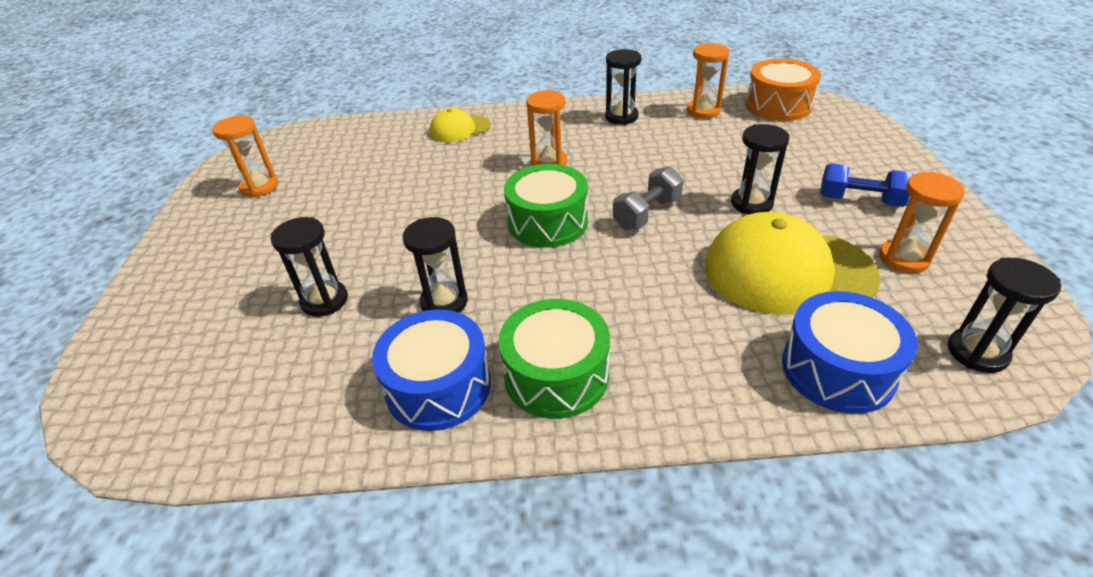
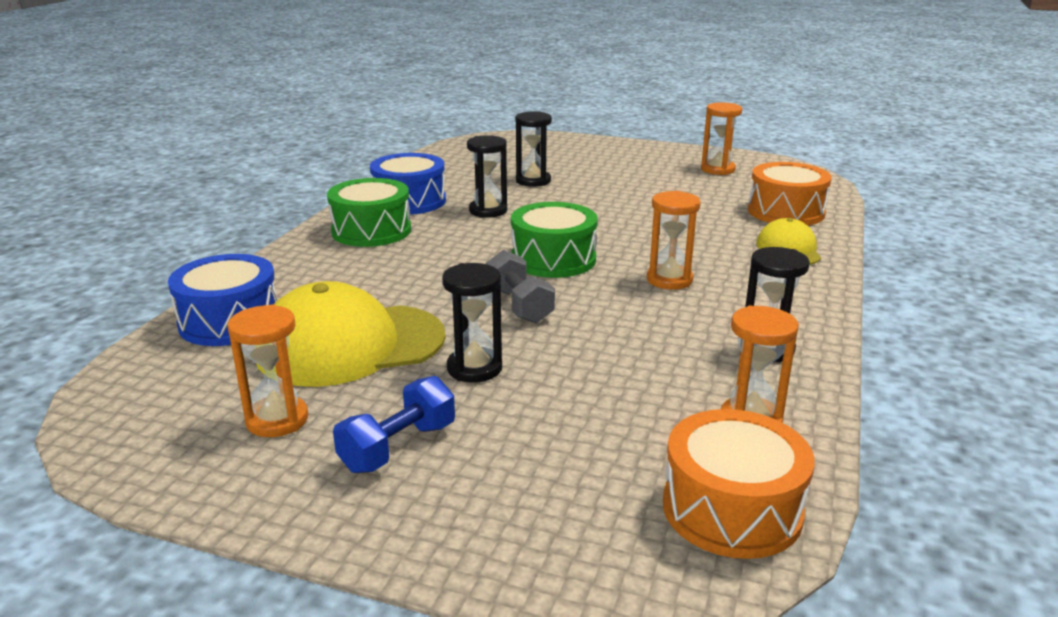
camera: 110 degrees right, 15 degrees down
(376, 139) = (786, 212): none -> orange drum
(787, 271) = (350, 345): yellow cap -> yellow cap turned 135 degrees counterclockwise
(977, 352) = (141, 391): black hourglass -> none

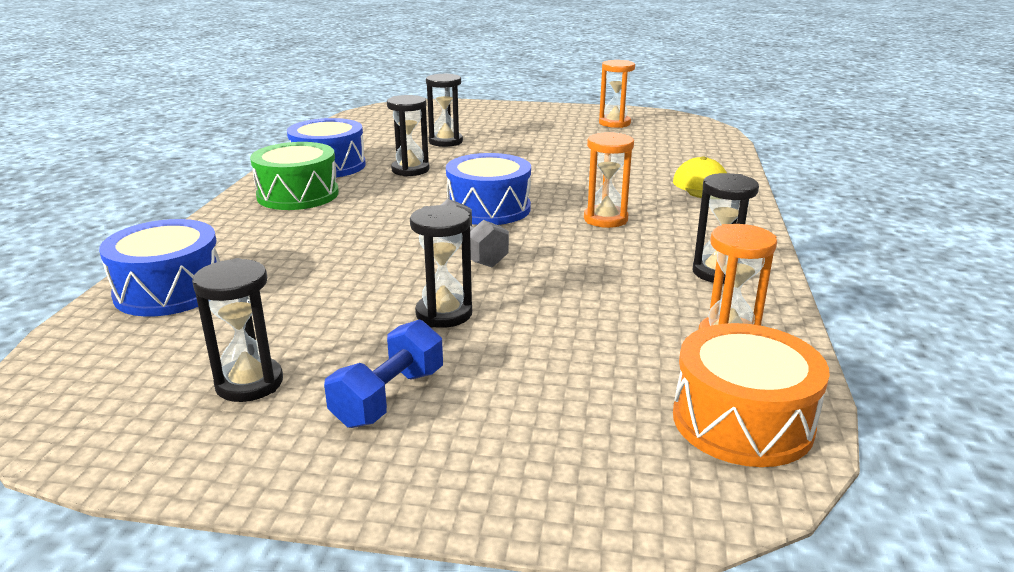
camera: 10 degrees left, 0 degrees up
(277, 420) = (249, 383): orange hourglass -> black hourglass
(350, 345) = (307, 302): yellow cap -> none
(553, 259) = (489, 209): green drum -> blue drum
(786, 212) = (689, 155): orange drum -> none

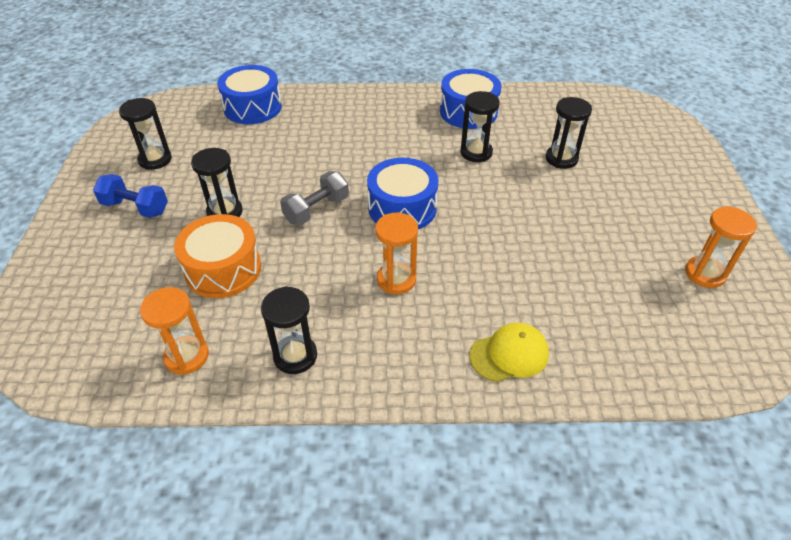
camera: 80 degrees right, 20 degrees up
(298, 195) = (403, 113): green drum -> none
(742, 421) = (86, 357): orange drum -> orange drum (223, 269)

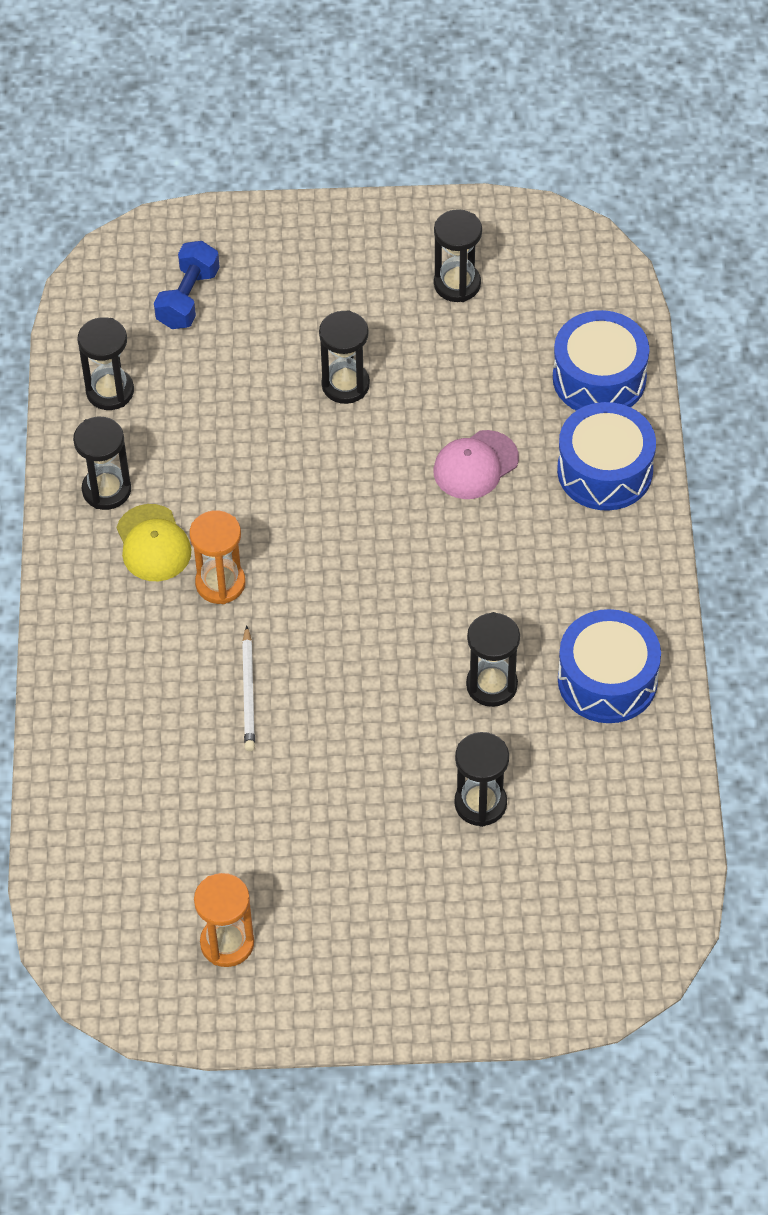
camera: 90 degrees right, 10 degrees up
(135, 208) = (353, 287): blue dumbbell -> blue dumbbell (188, 298)
(186, 356) = (110, 391): orange hourglass -> black hourglass
(223, 269) = (240, 401): orange drum -> none
(308, 155) = (475, 465): none -> pink cap
(316, 210) = (352, 487): grey dumbbell -> none
(402, 208) = (357, 587): blue drum -> blue drum (605, 471)
(493, 263) = (248, 692): none -> white pencil
(509, 354) = (101, 698): yellow cap -> yellow cap (153, 543)

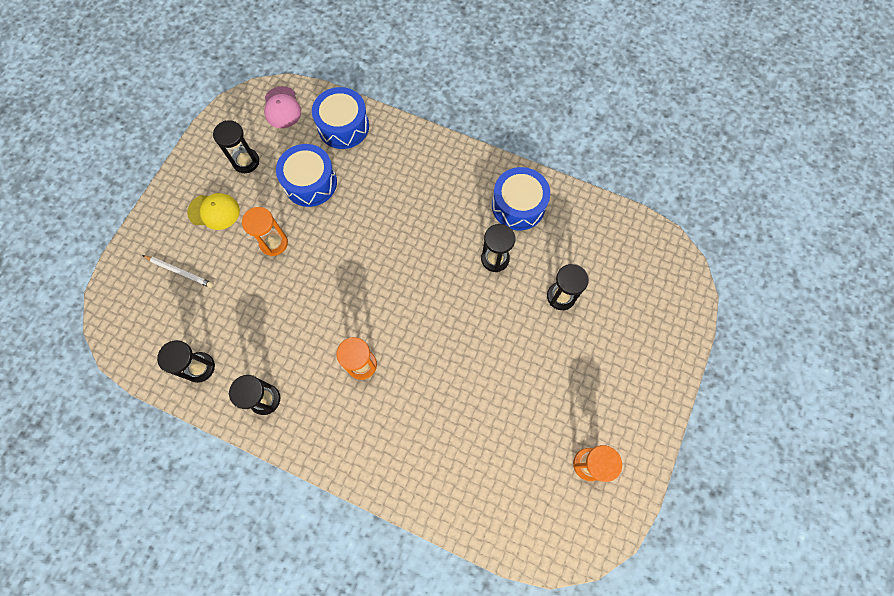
camera: 65 degrees left, 15 degrees up
(153, 543) = (315, 389): yellow cap -> yellow cap (214, 211)
(188, 298) = (165, 297): blue dumbbell -> none
(248, 692) = (438, 381): white pencil -> white pencil (180, 272)
(345, 385) = (274, 243): black hourglass -> orange hourglass
(475, 465) = (361, 205): pink cap -> pink cap (282, 107)
(605, 471) = (398, 149): blue drum -> blue drum (310, 182)

